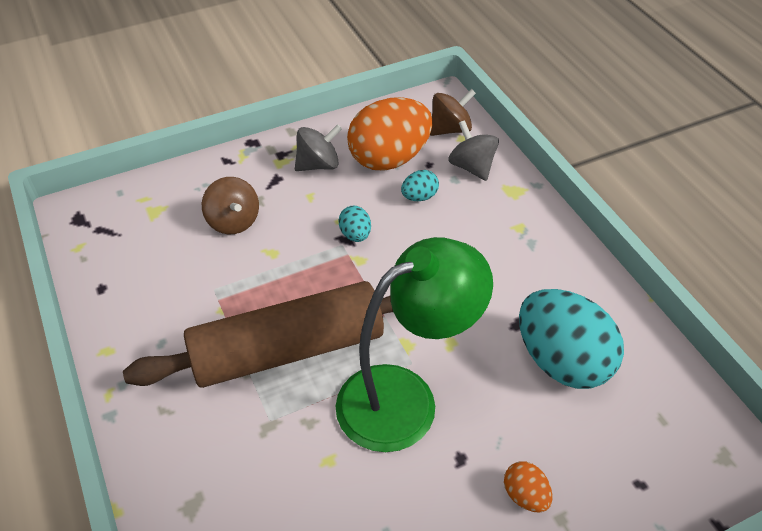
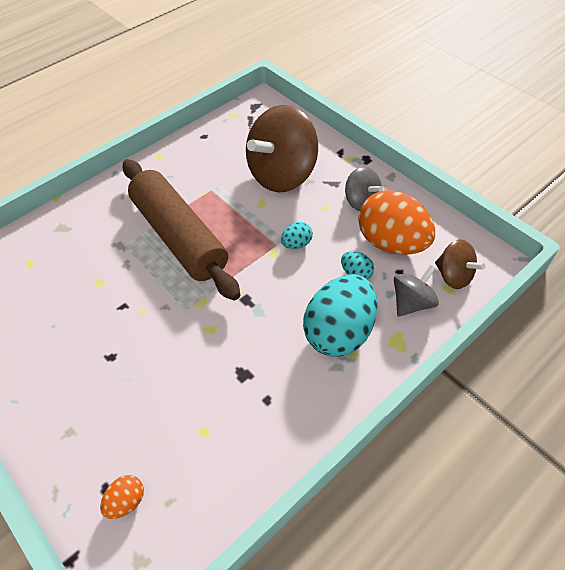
camera: 75 degrees right, 5 degrees up
(233, 221) = (282, 174): brown spinning top -> brown spinning top, size x1.95
(405, 398) = (154, 311): green lamp -> none
(525, 495) = (85, 404): orange egg -> orange egg (126, 501)
(562, 361) = (211, 411): turquoise egg -> turquoise egg (339, 332)

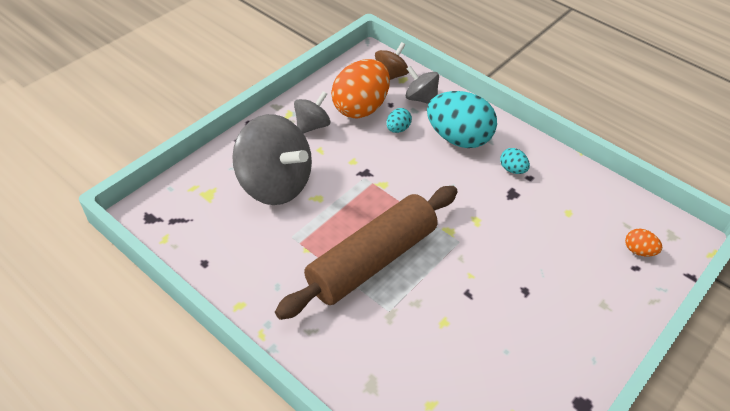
camera: 100 degrees left, 5 degrees down
(282, 174) = (275, 184): brown spinning top -> grey spinning top
(296, 244) = (370, 168): turquoise egg -> turquoise egg (512, 169)

